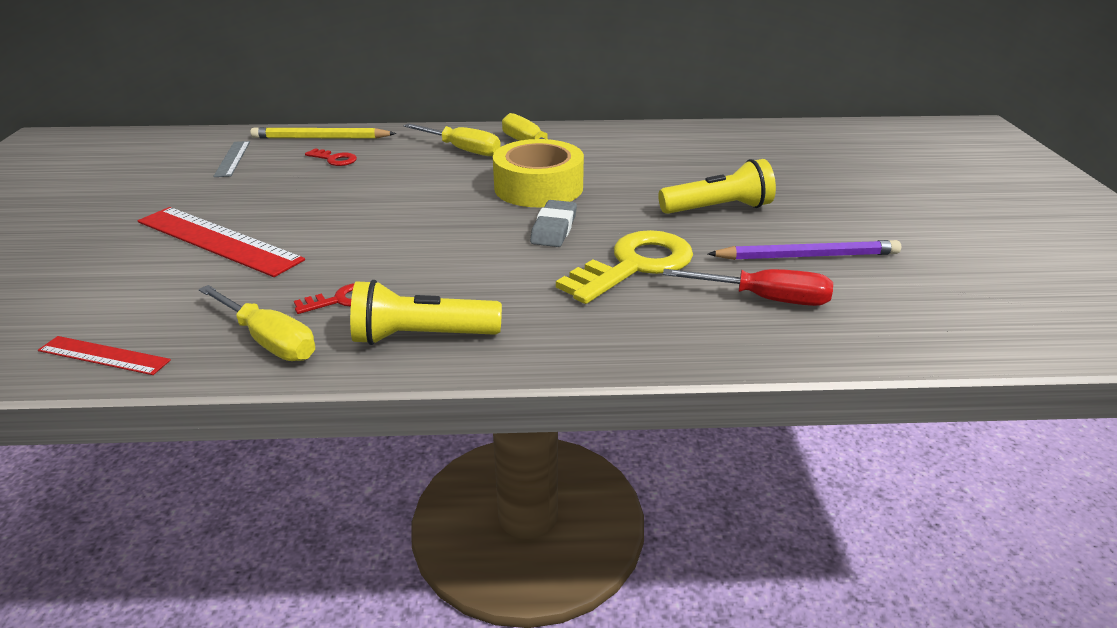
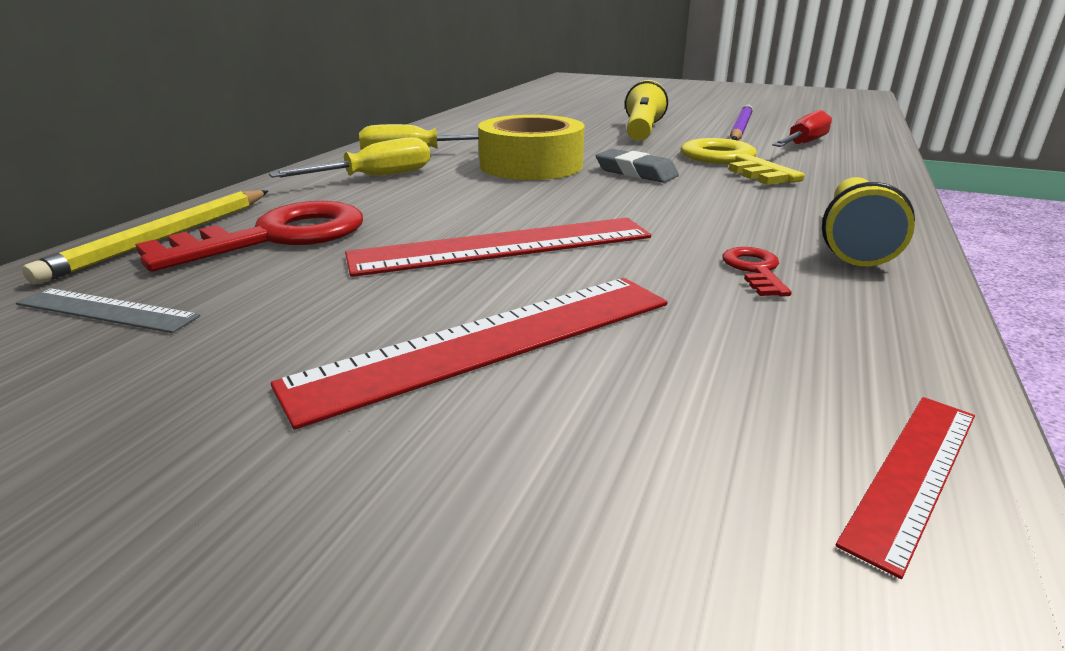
camera: 65 degrees left, 5 degrees down
(270, 341) = (861, 319): yellow screwdriver -> none
(334, 159) = (277, 237): red key -> red key, size x2.15
(349, 216) = (503, 246): none -> red ruler

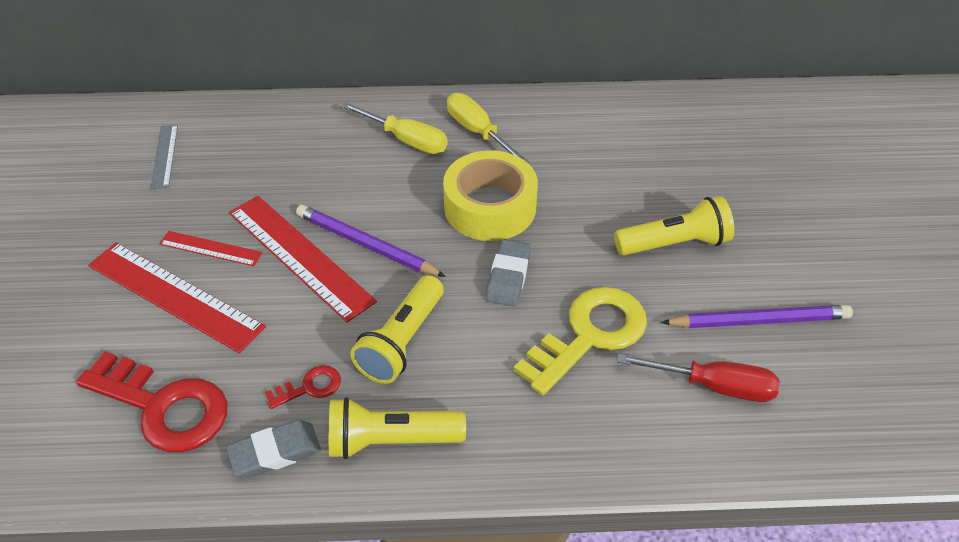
camera: 65 degrees right, 20 degrees up
(164, 238) = (253, 118): yellow pencil -> none
(277, 237) = (272, 157): red key -> red key (164, 407)
(525, 213) = (366, 244): none -> purple pencil
(700, 219) = (402, 341): none -> yellow flashlight
(872, 304) = (275, 452): none -> grey eraser
(912, 473) = (101, 466): red ruler -> red ruler (210, 248)

